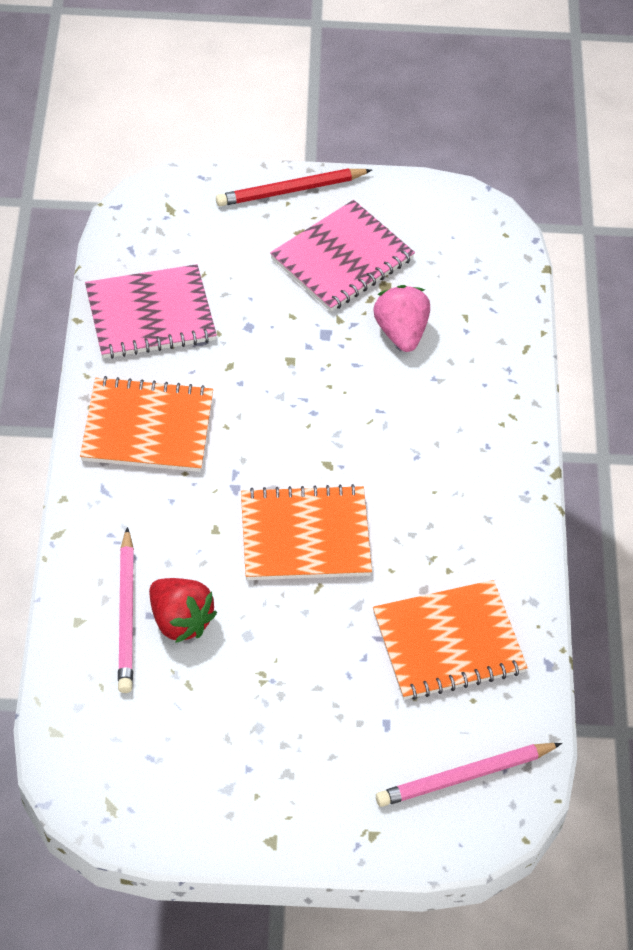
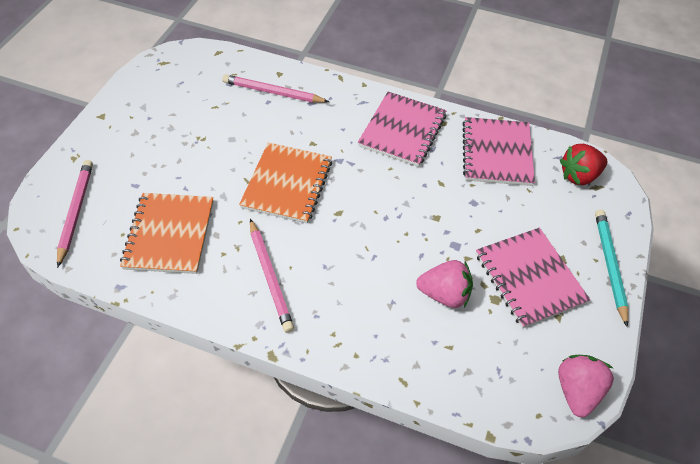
camera: 110 degrees right, 0 degrees up
(147, 428) = (402, 130): orange notebook -> pink notebook
(180, 621) = (257, 112): red strawberry -> red strawberry (579, 176)
(290, 190) = (610, 265): red pencil -> turquoise pencil
(459, 507) = (270, 277): none -> pink pencil
(463, 207) = (577, 391): none -> pink strawberry

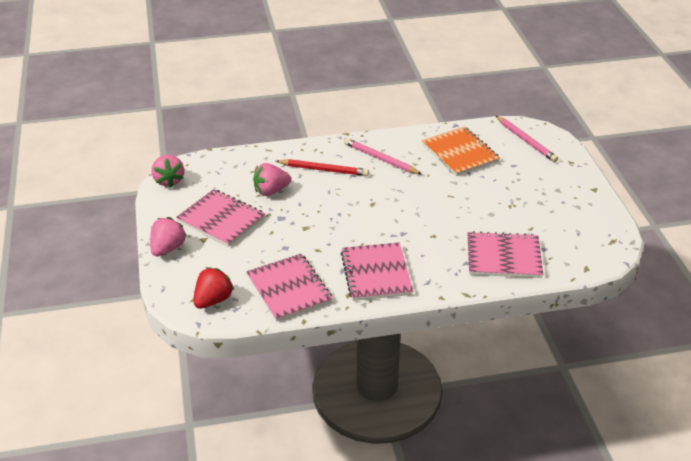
camera: 150 degrees right, 15 degrees down
(273, 92) = (503, 257): pink pencil -> pink notebook
(287, 184) = (422, 204): orange notebook -> none
(354, 296) = (324, 170): none -> red pencil
(610, 265) = (168, 248): turquoise pencil -> pink strawberry

